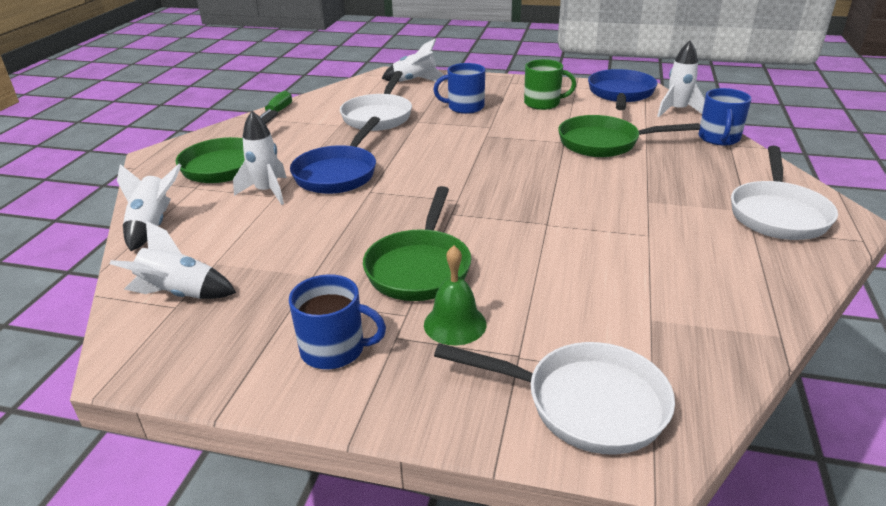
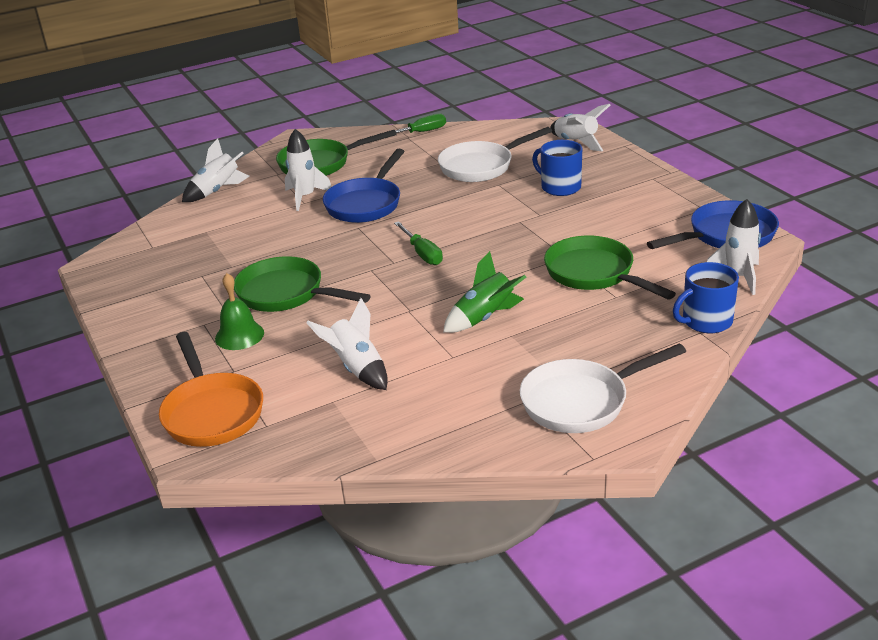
camera: 50 degrees right, 0 degrees up
(179, 294) = (164, 241): white rocket -> white rocket (357, 368)
(334, 349) = (170, 312): blue mug -> none
(338, 173) = (366, 204): blue pan -> blue pan turned 45 degrees counterclockwise
(420, 267) = (286, 294): green pan -> green pan turned 60 degrees clockwise
(465, 184) = (422, 253): none -> green screwdriver
(543, 103) = (632, 213): green mug -> none
(585, 403) = (212, 412): white pan -> orange pan
(607, 200) = (485, 318): none -> green rocket

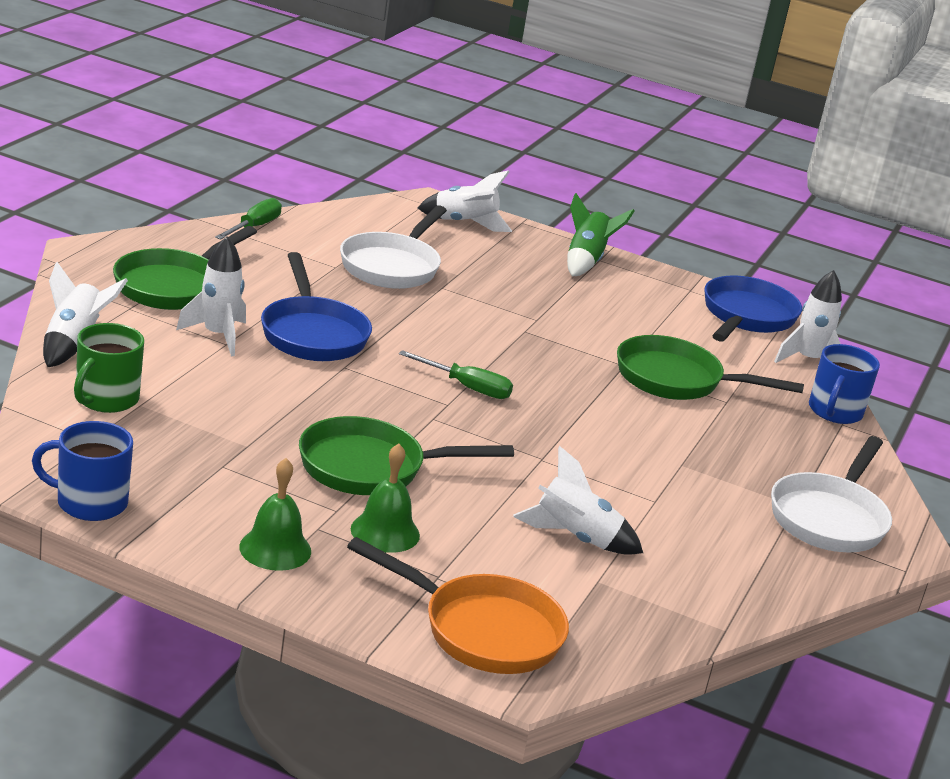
camera: 45 degrees left, 5 degrees down
(162, 331) = (275, 549): none -> green bell
(191, 225) = (106, 399): none -> green mug
(485, 318) = (632, 450): green rocket -> green rocket (586, 261)
(560, 187) = (516, 282): blue mug -> blue mug (90, 503)

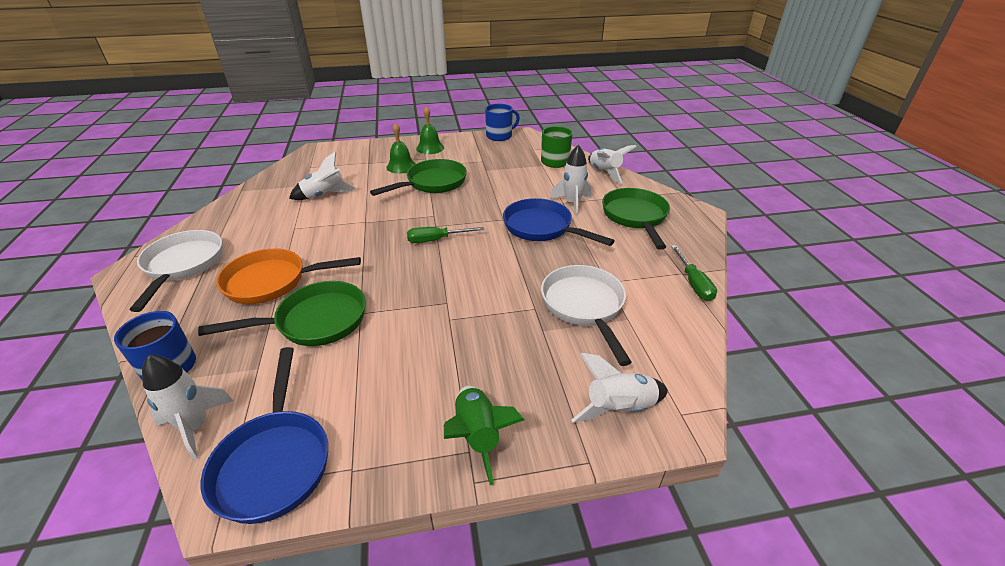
camera: 150 degrees right, 10 degrees up
(482, 630) = (339, 155): orange pan -> orange pan (272, 282)

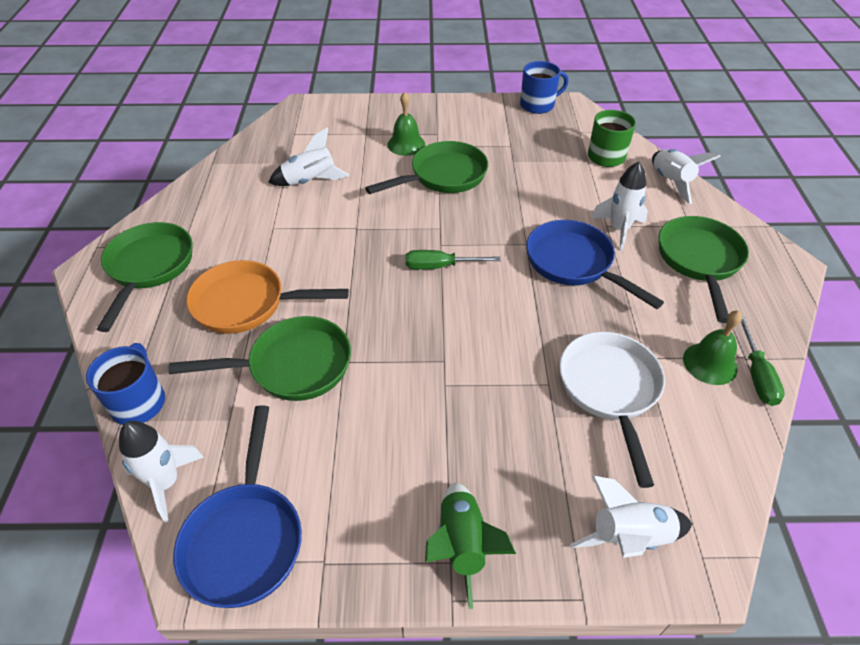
camera: 10 degrees right, 10 degrees up
(183, 265) = (149, 268): white pan -> green pan
(430, 148) = (445, 117): green bell -> green bell (710, 363)

